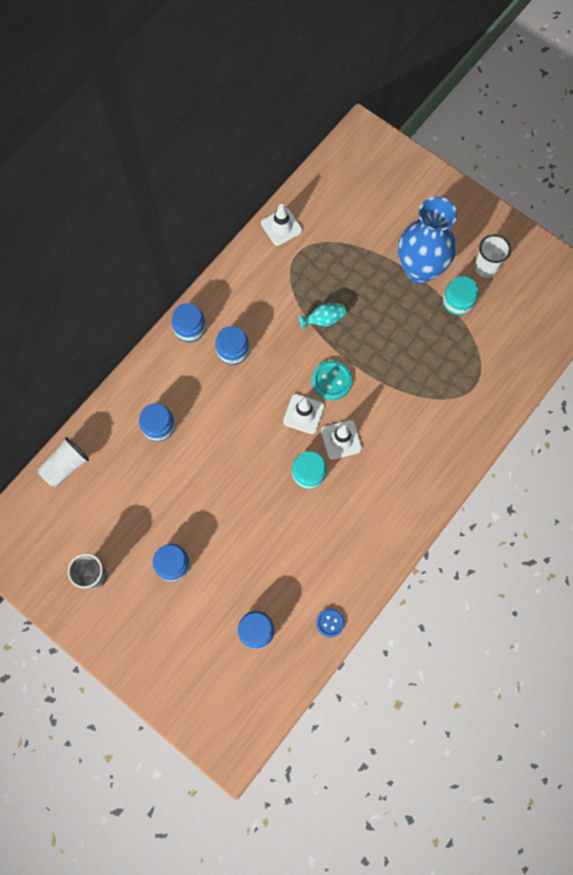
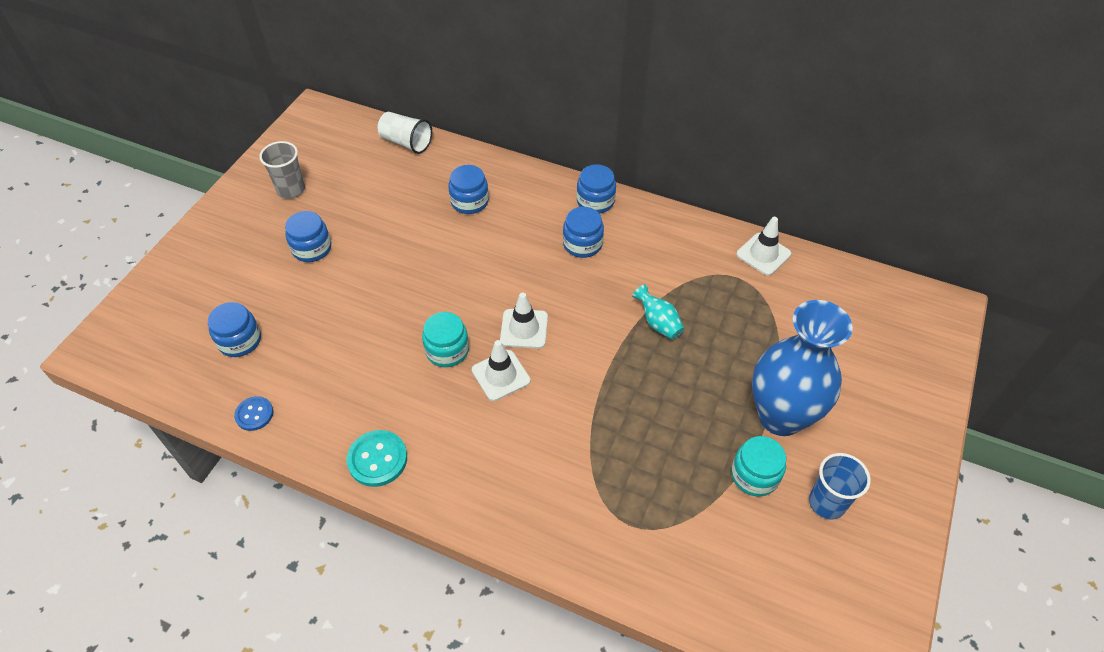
camera: 75 degrees right, 20 degrees down
(331, 381) = (578, 348): turquoise button -> turquoise button (377, 459)
(485, 267) = (827, 503): white cup -> blue cup

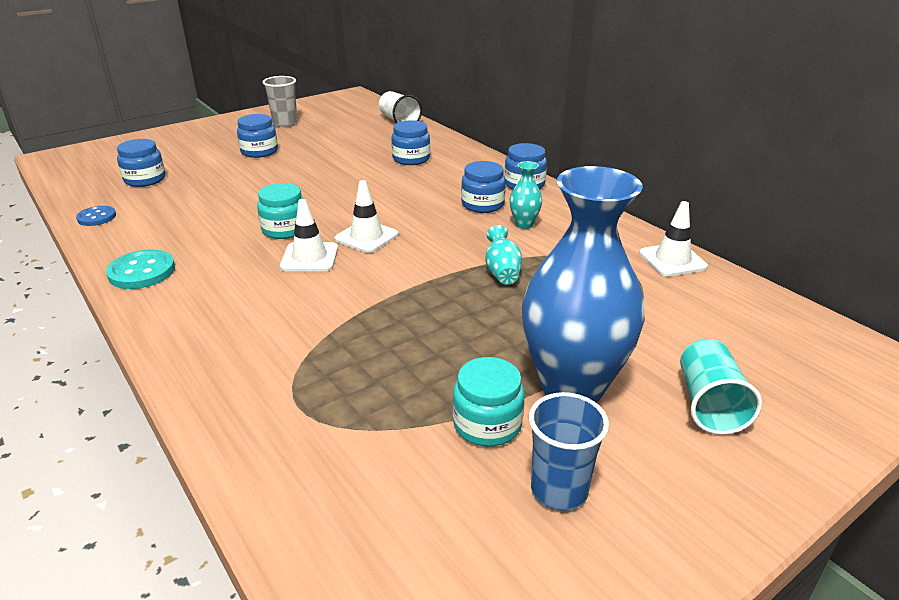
camera: 30 degrees right, 20 degrees down
(633, 257) = (524, 224): none -> turquoise vase
(863, 390) = (709, 404): none -> turquoise cup

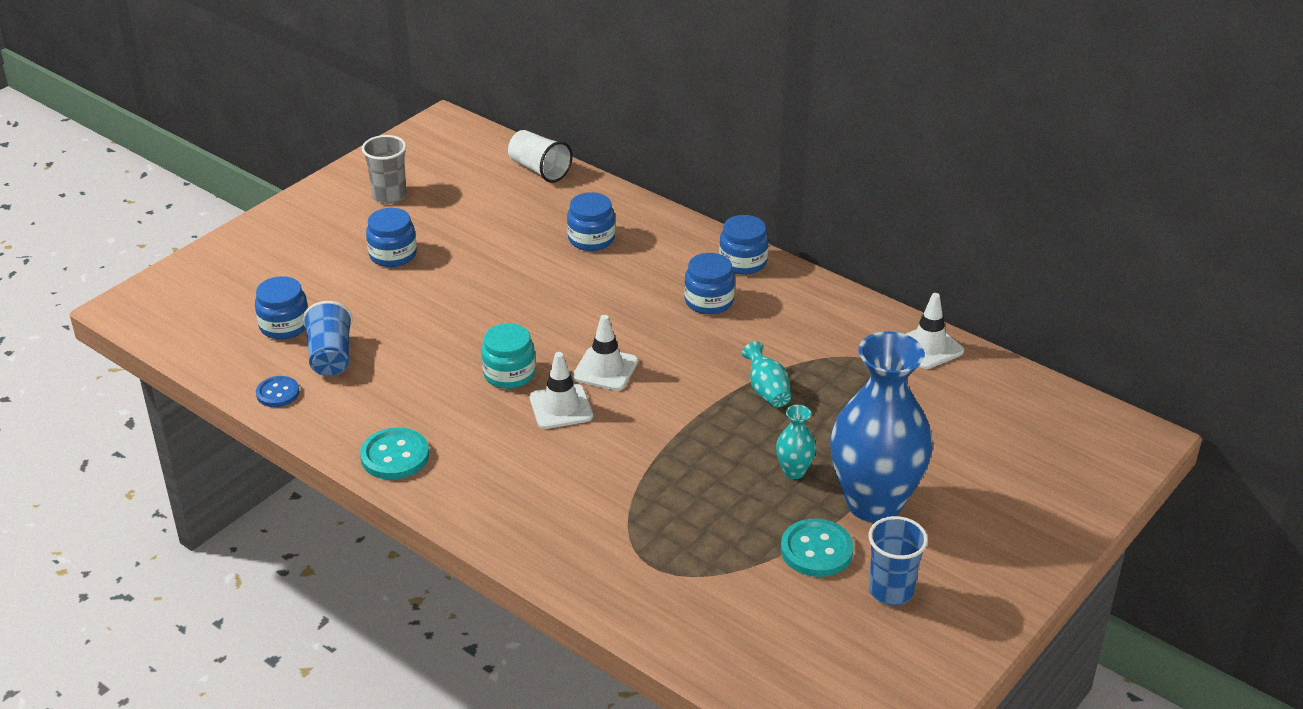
camera: 15 degrees left, 5 degrees up
(159, 201) = (330, 356): none -> blue cup
(487, 424) = (816, 550): turquoise jar -> turquoise button
(524, 224) = (765, 323): turquoise vase -> turquoise vase (794, 471)
(709, 404) = (989, 498): turquoise cup -> none

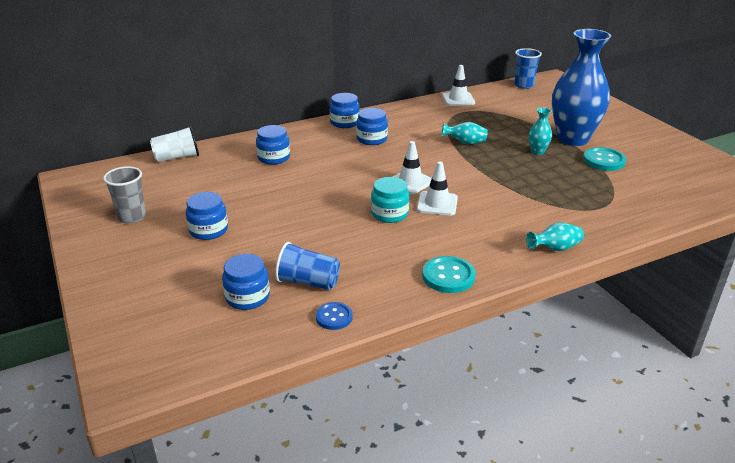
camera: 65 degrees left, 5 degrees down
(508, 535) = (555, 248): none -> turquoise vase
(891, 591) = (641, 151): blue cup -> blue cup (524, 85)

